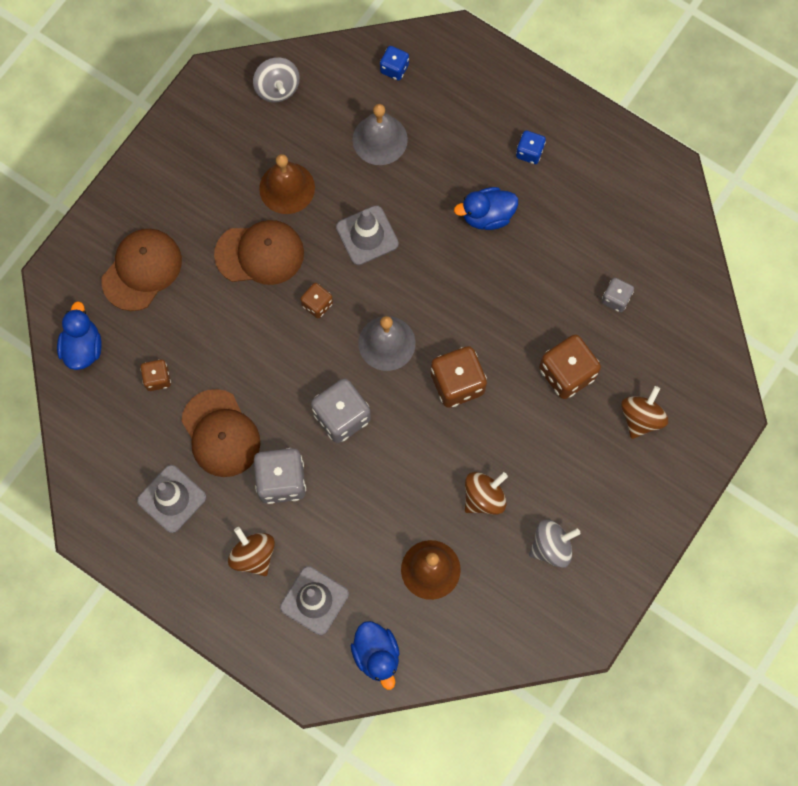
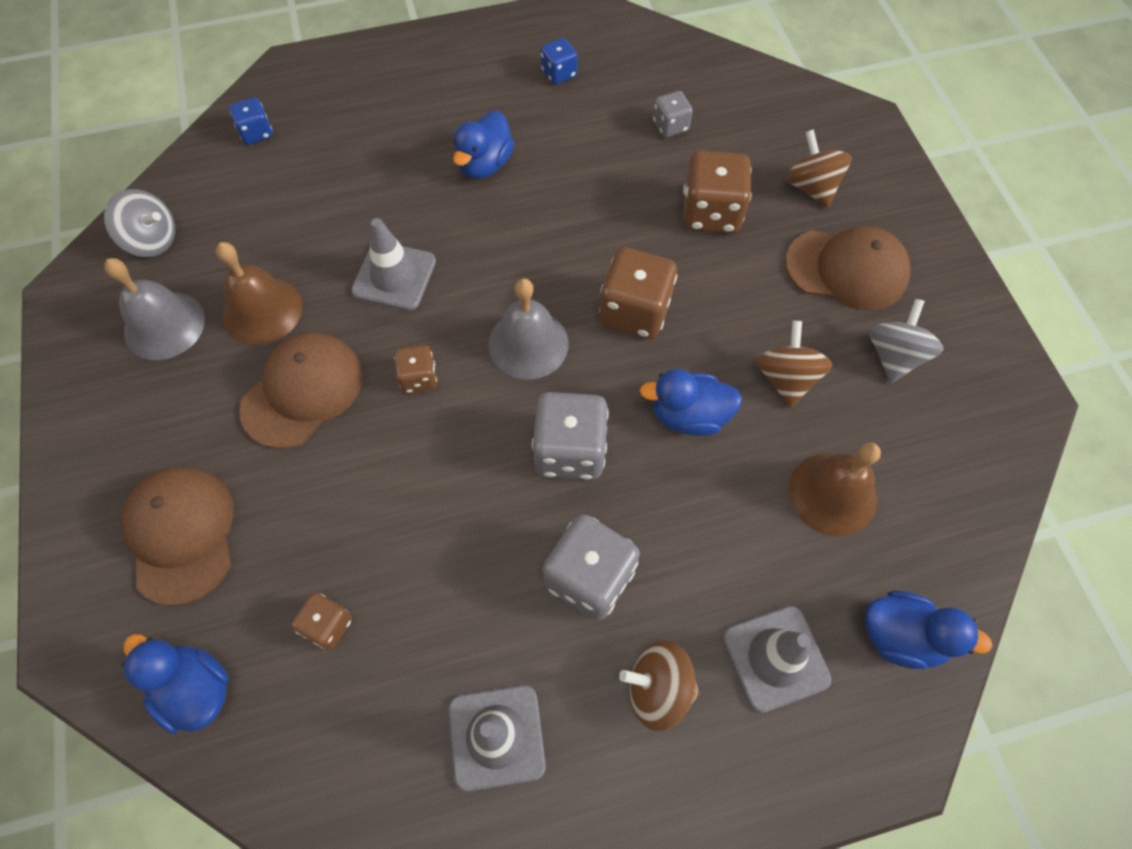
camera: 50 degrees left, 10 degrees down
(220, 433) = (467, 603): brown cap -> brown cap (846, 269)
(380, 139) = (310, 194): grey bell -> grey bell (164, 325)
(415, 462) = (689, 415): none -> blue duck
(529, 152) = (459, 91): blue dice -> blue dice (559, 73)

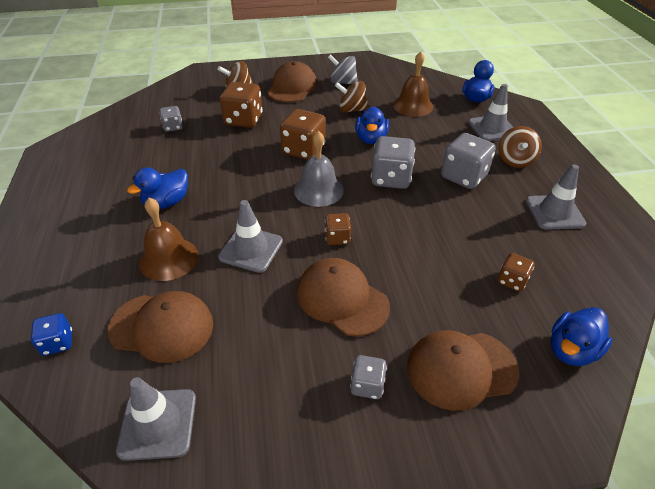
camera: 85 degrees left, 20 degrees down
(153, 240) = (158, 424): grey spinning top -> grey traffic cone
(164, 325) = (263, 402): grey bell -> none
(172, 426) = (367, 385): none -> grey dice
(262, 310) = (263, 327): brown bell -> brown bell (169, 259)
(271, 213) = (162, 327): none -> brown cap
(484, 164) = (167, 202): blue duck -> blue duck turned 105 degrees clockwise
(559, 73) = (101, 165): blue dice -> none

